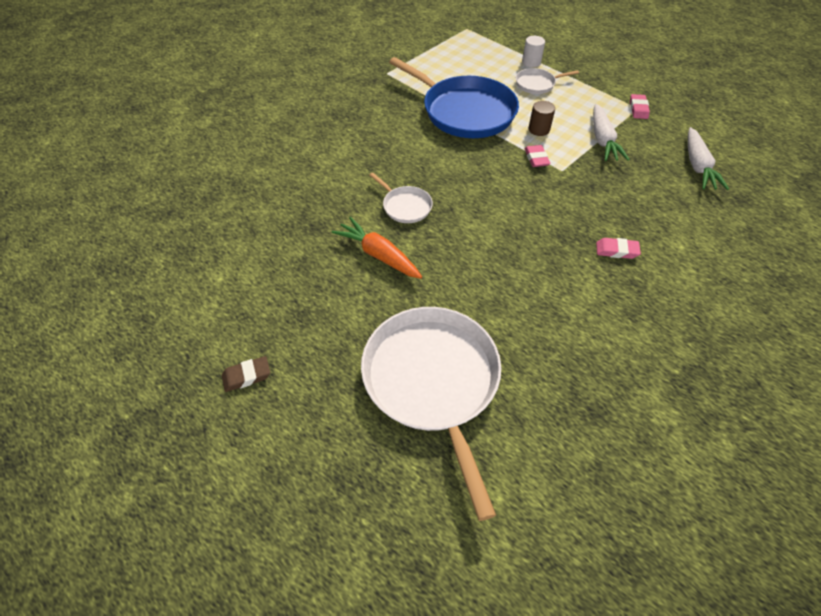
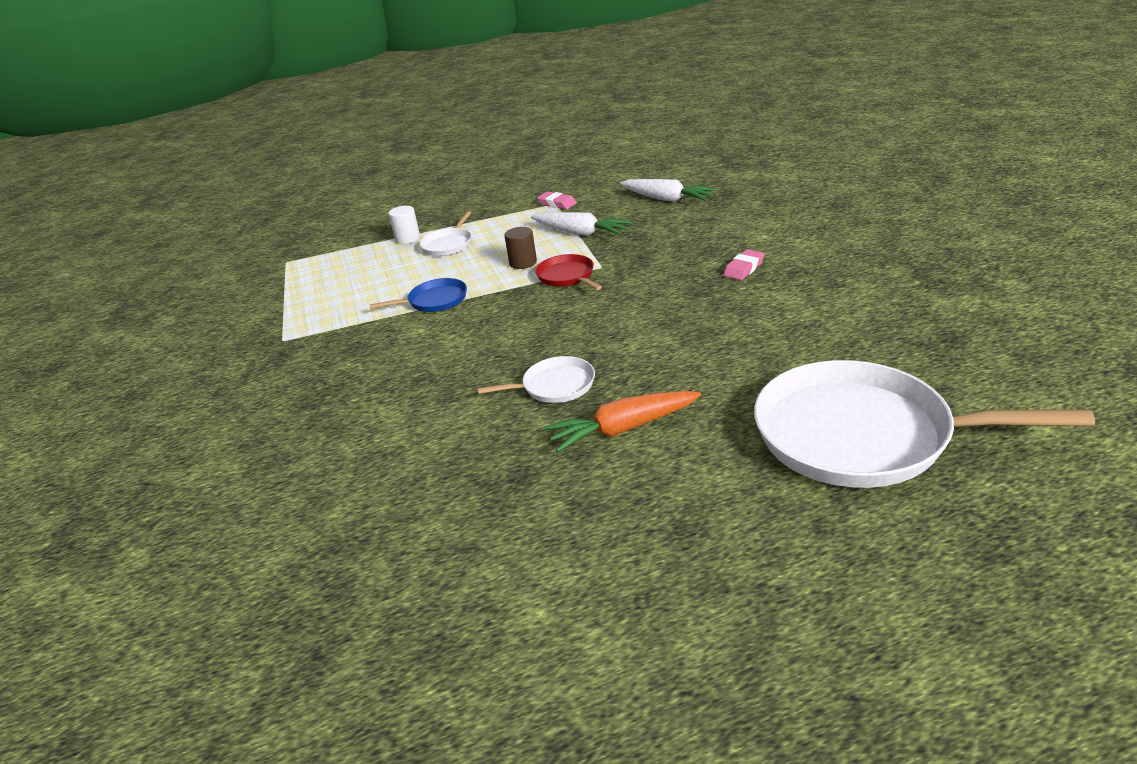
camera: 55 degrees left, 20 degrees down
(247, 376) = (768, 618): brown eraser -> none
(465, 111) = (435, 301): blue pan -> blue pan, size x0.45
(536, 158) = (567, 276): pink eraser -> red pan

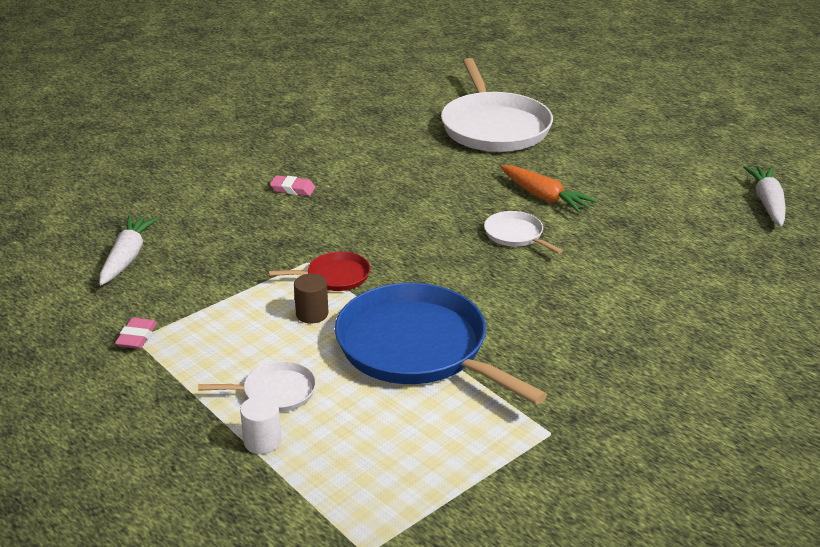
camera: 120 degrees left, 0 degrees up
(435, 301) = (417, 348): blue pan -> blue pan, size x2.20
(567, 276) = (335, 276): red pan -> red pan turned 135 degrees counterclockwise
(580, 233) = (227, 295): white carrot -> white carrot (767, 203)

